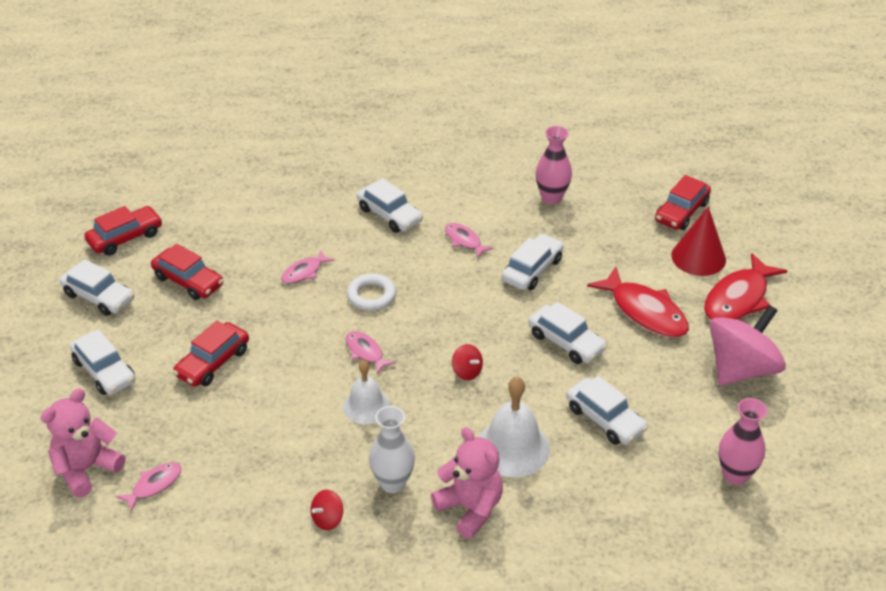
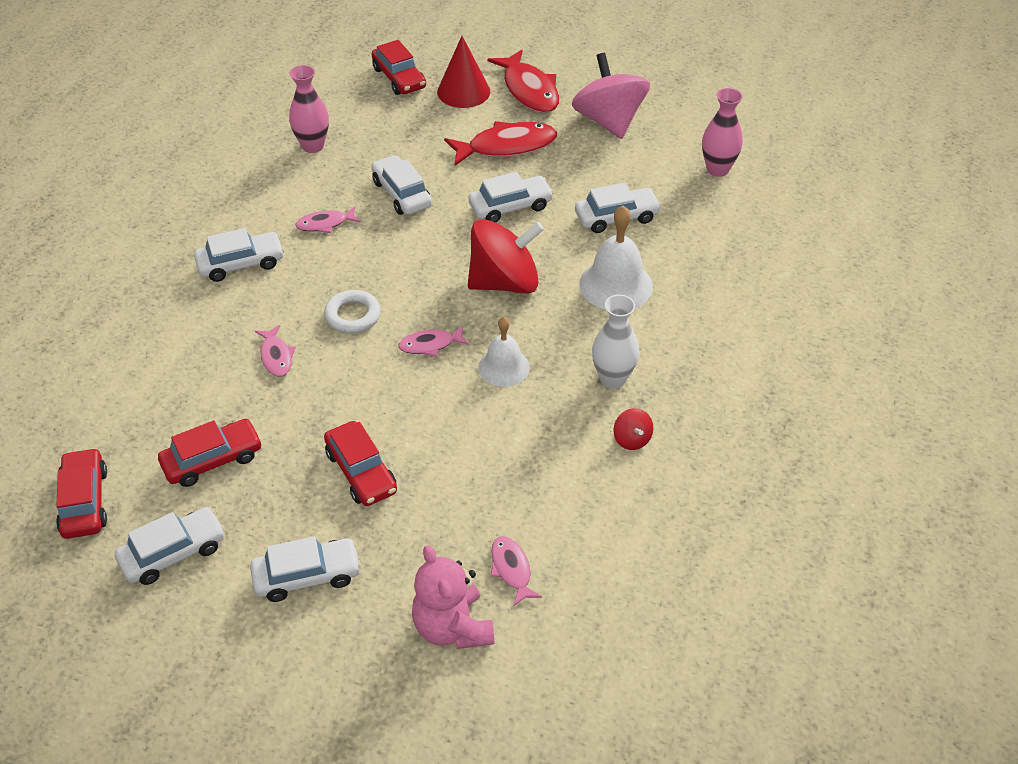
camera: 65 degrees left, 5 degrees up
(467, 371) = (504, 282): red spinning top -> red spinning top, size x2.40
(470, 508) = (670, 336): pink teddy bear -> none

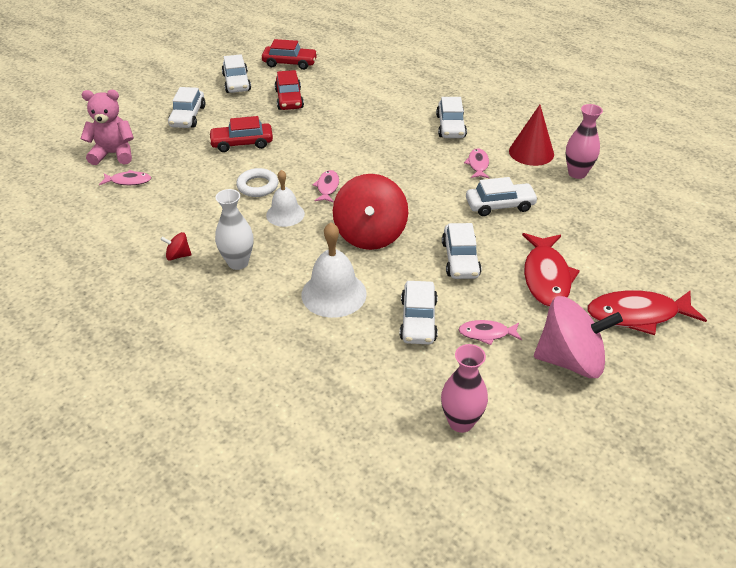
camera: 110 degrees right, 5 degrees down
(276, 356) = (356, 128): pink fish -> pink fish (487, 333)
(353, 316) = (375, 161): white ring -> white ring (257, 186)
(399, 78) = (671, 234): red car -> none
(463, 91) = (642, 269): red cone -> red cone (531, 152)

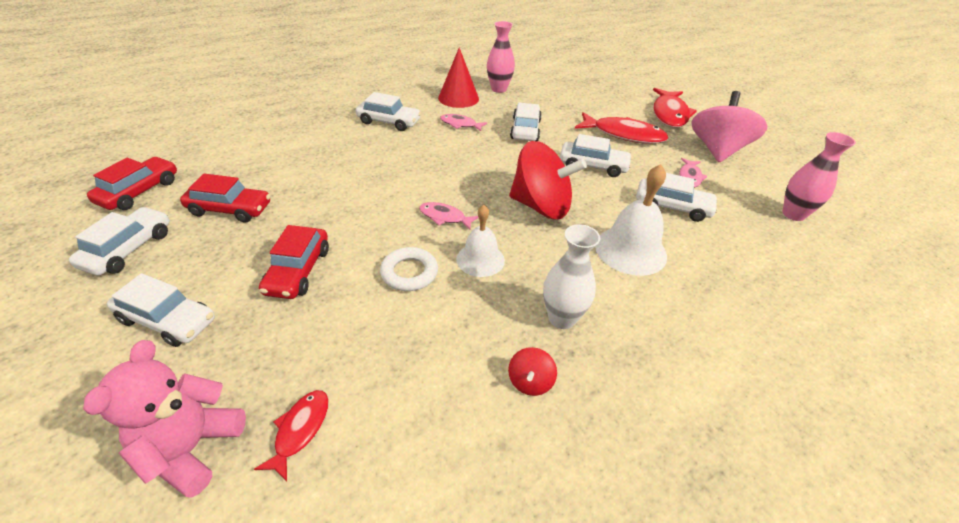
camera: 75 degrees left, 0 degrees up
(128, 181) = (300, 430): pink fish -> red fish
(236, 82) = (129, 249): white car -> white car turned 75 degrees counterclockwise

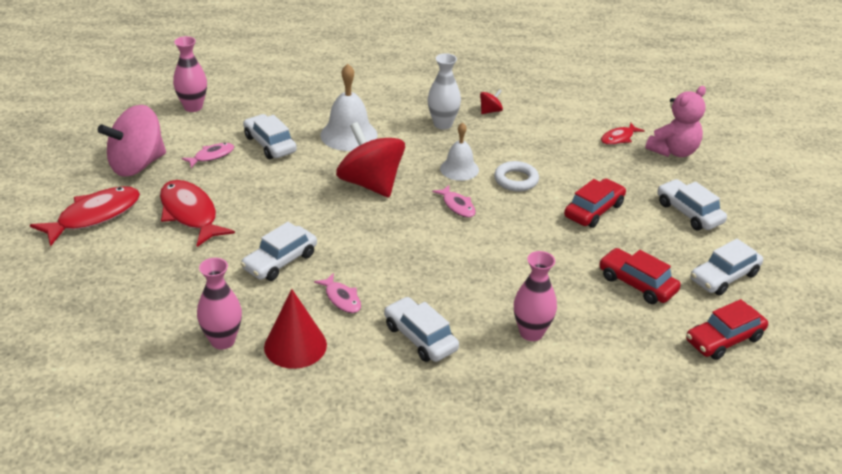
camera: 145 degrees left, 5 degrees down
(313, 146) = (531, 333): none -> pink vase
(593, 166) = (275, 197): white car -> none

